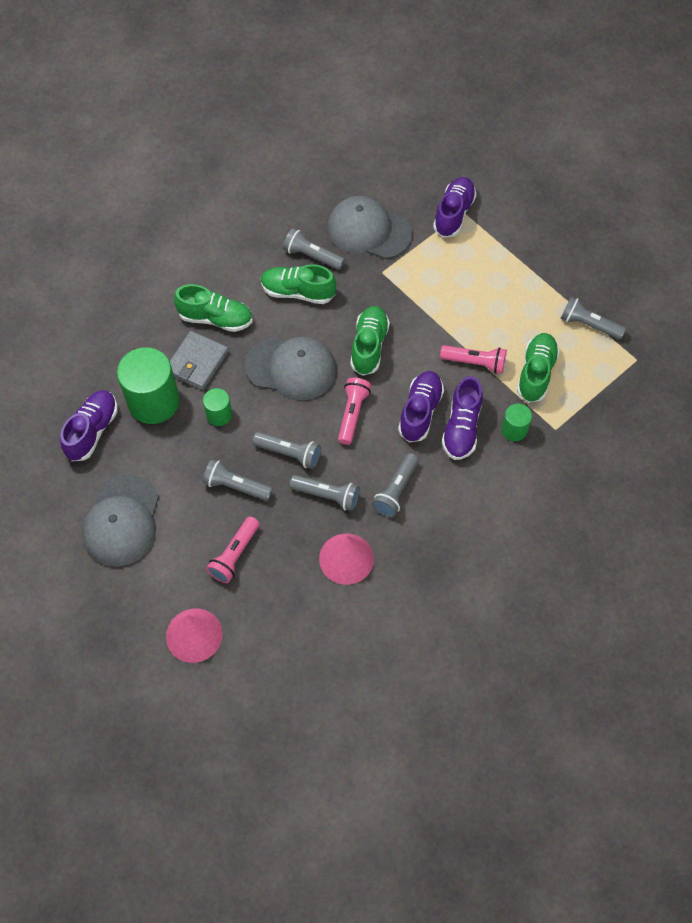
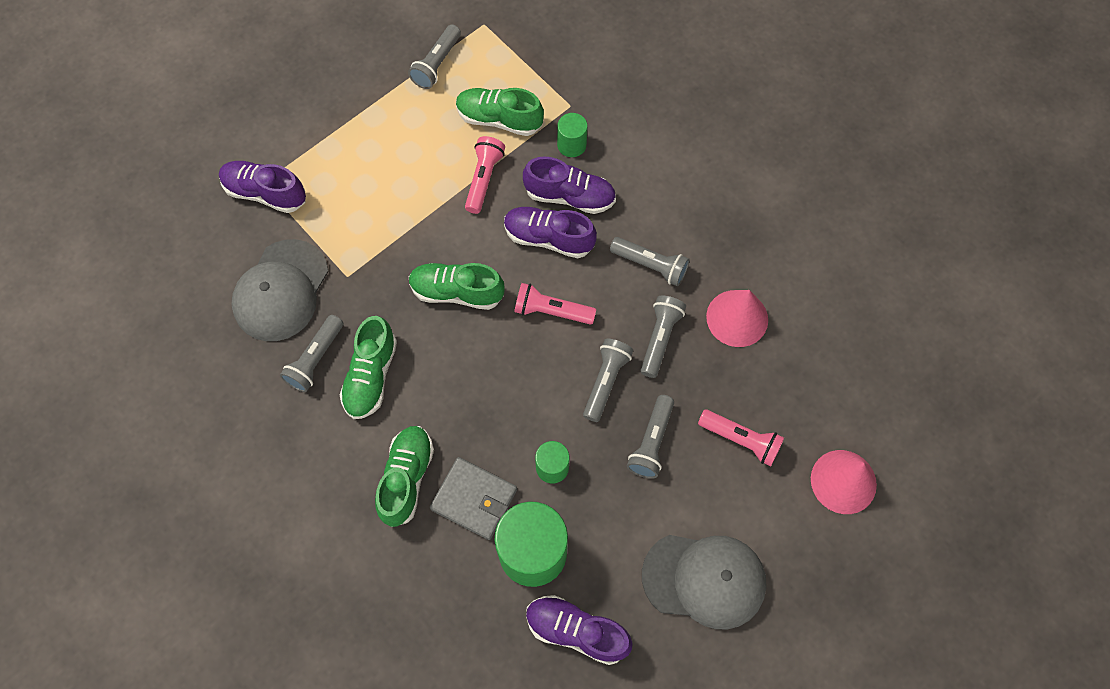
camera: 90 degrees left, 5 degrees up
(291, 368) = (486, 382): grey cap -> none

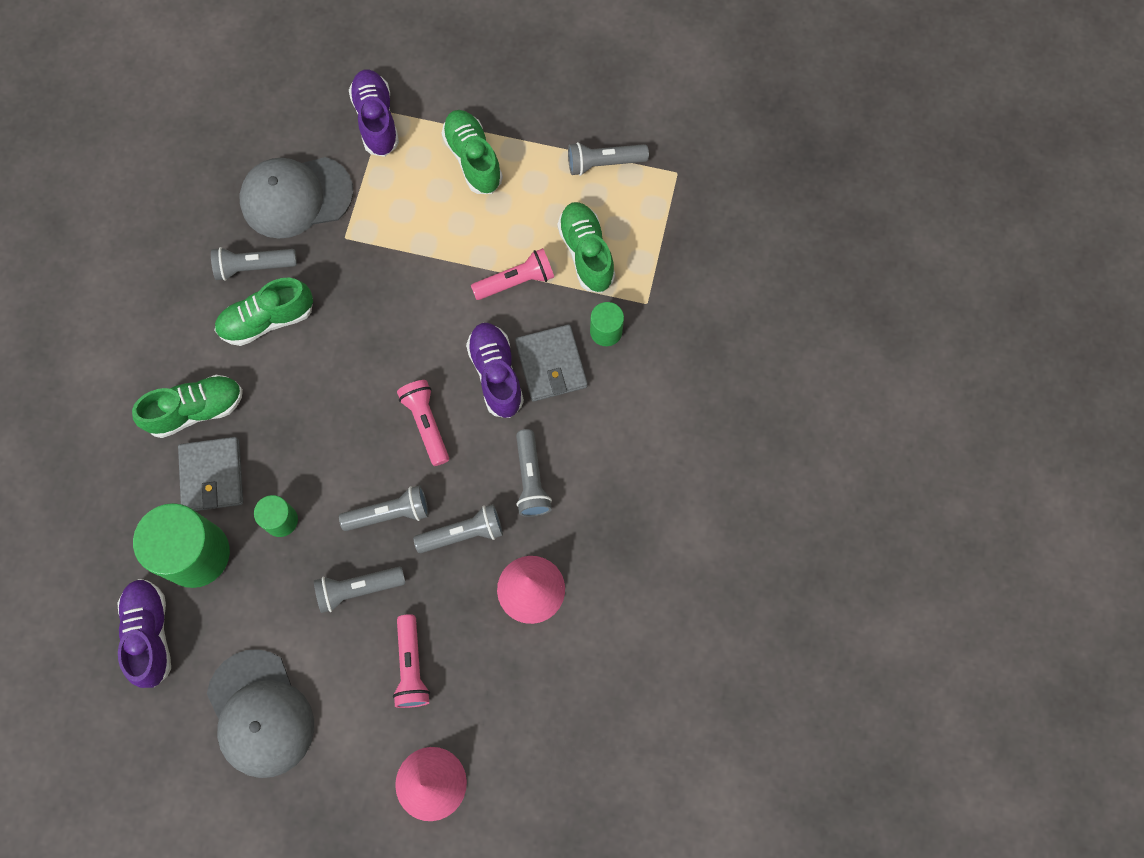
camera: 55 degrees right, 5 degrees up
(457, 292) = (390, 334): green shoe -> green shoe (473, 159)
(570, 196) = (551, 364): purple shoe -> grey wallet

